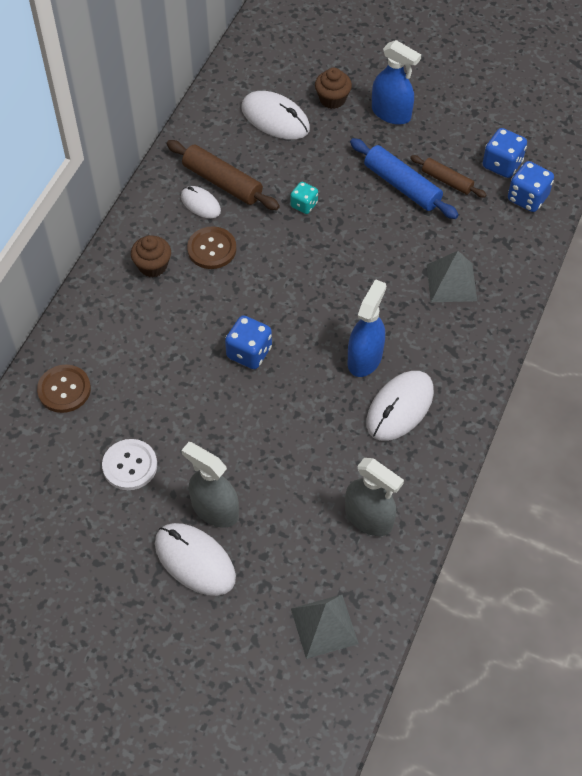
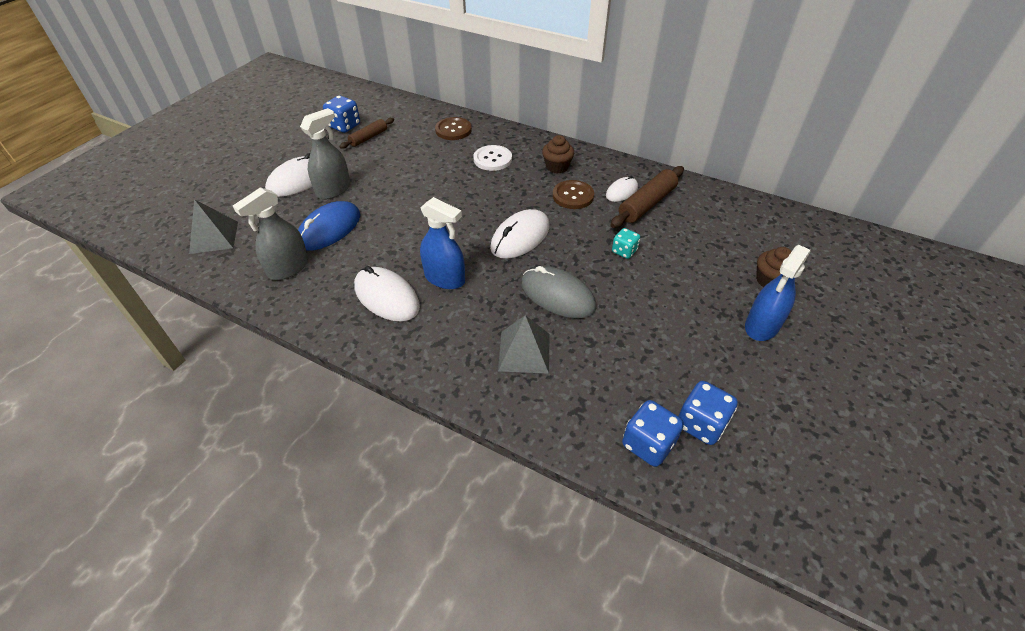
camera: 95 degrees right, 10 degrees down
(130, 465) = (384, 155): white button -> white button (492, 159)
(249, 353) = (465, 211): blue dice -> blue dice (344, 126)
(275, 118) = (732, 239): white mouse -> white mouse (520, 237)
(295, 493) = (329, 229): none -> blue mouse
(376, 259) = (557, 295): none -> grey mouse
(402, 185) = (656, 325): blue rolling pin -> none
(447, 181) = (667, 365): brown rolling pin -> brown rolling pin (368, 138)

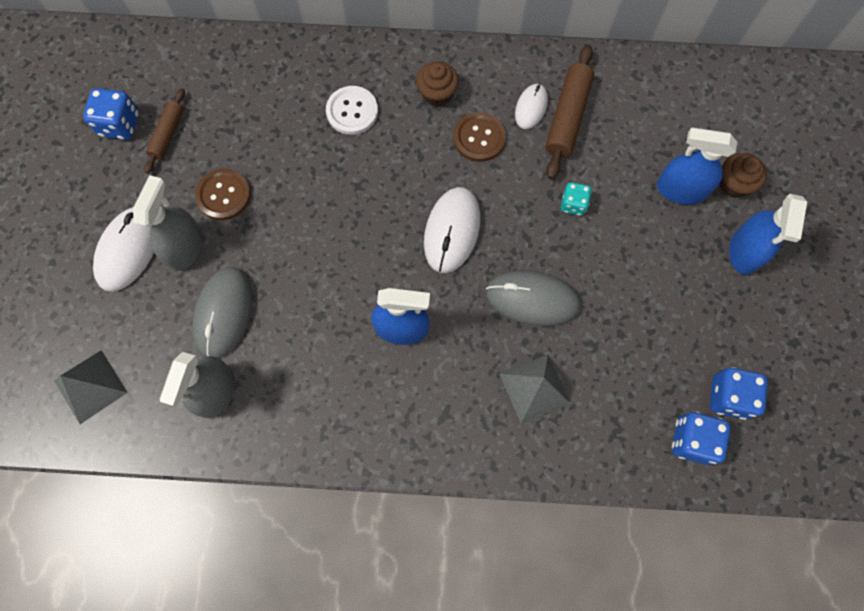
camera: 25 degrees left, 25 degrees up
(329, 229) = (224, 313): blue mouse -> grey mouse
(387, 297) = (354, 382): white mouse -> none
(453, 130) = (271, 75): brown button -> brown button (223, 195)
(720, 270) = (680, 190): none -> blue spray bottle

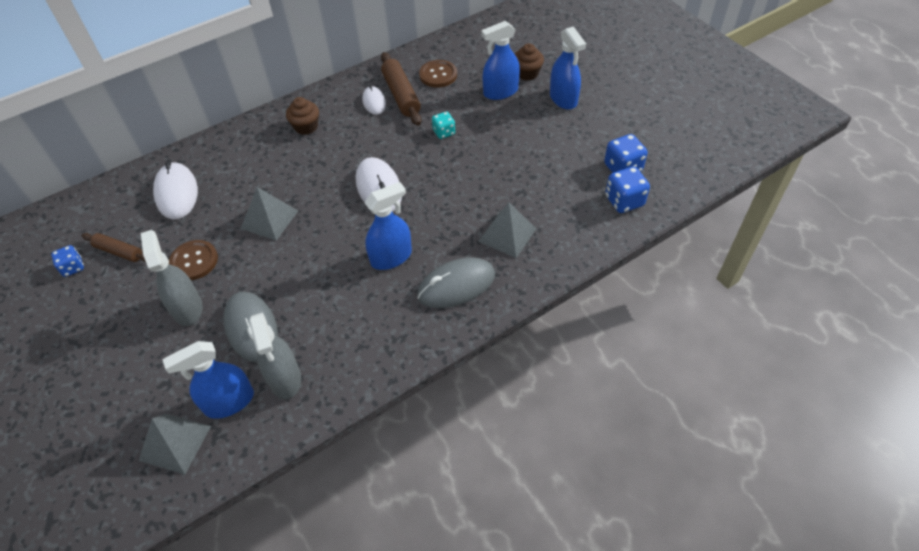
camera: 35 degrees left, 20 degrees down
(120, 124) = (73, 267): blue dice -> blue dice, size x0.64
(128, 249) = (140, 337): white mouse -> white mouse (176, 193)
(156, 379) = (229, 402): none -> blue spray bottle
(168, 134) = (119, 252): brown rolling pin -> brown rolling pin turned 45 degrees counterclockwise
(322, 194) = (269, 219): none -> grey pyramid
(352, 111) = (254, 165): white button -> none
(479, 138) = (354, 133): brown button -> brown button (438, 75)
(532, 299) = (463, 191): grey mouse -> grey mouse (456, 285)

